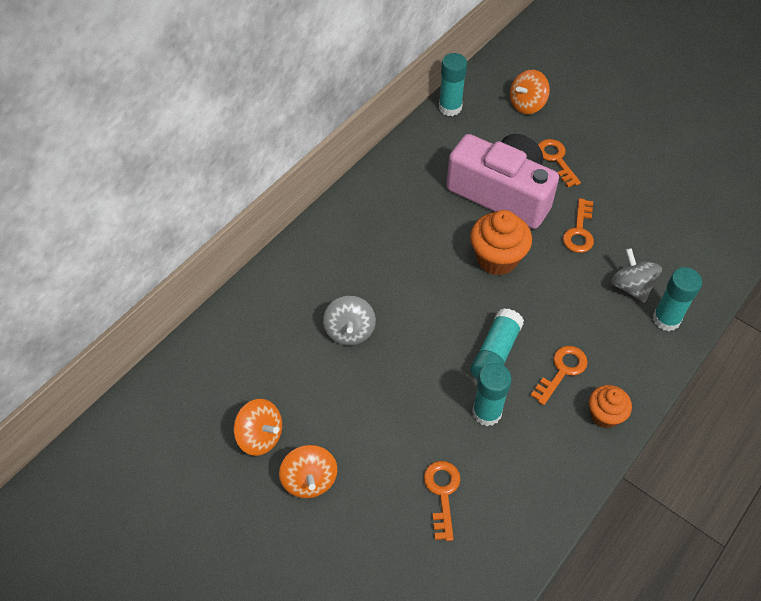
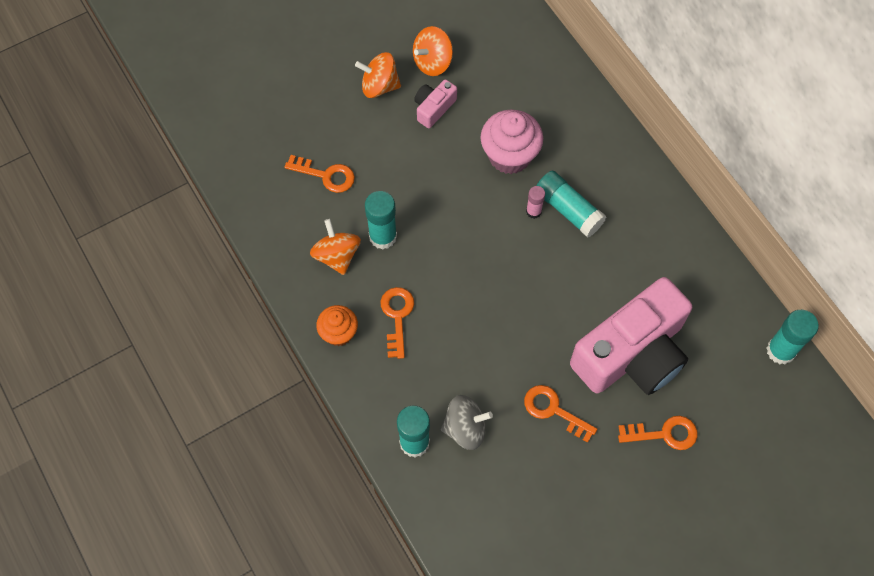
camera: 110 degrees right, 10 degrees up
(319, 416) = (434, 108): none -> pink camera
(350, 331) = (509, 156): grey spinning top -> pink cupcake
(402, 295) = (533, 211): none -> pink glue stick
(495, 353) = (439, 267): turquoise glue stick -> turquoise glue stick (568, 209)
(497, 258) = (546, 313): orange cupcake -> none
(527, 104) = (763, 440): orange spinning top -> orange spinning top (337, 256)
(562, 371) = (397, 317): orange key -> orange key turned 150 degrees counterclockwise

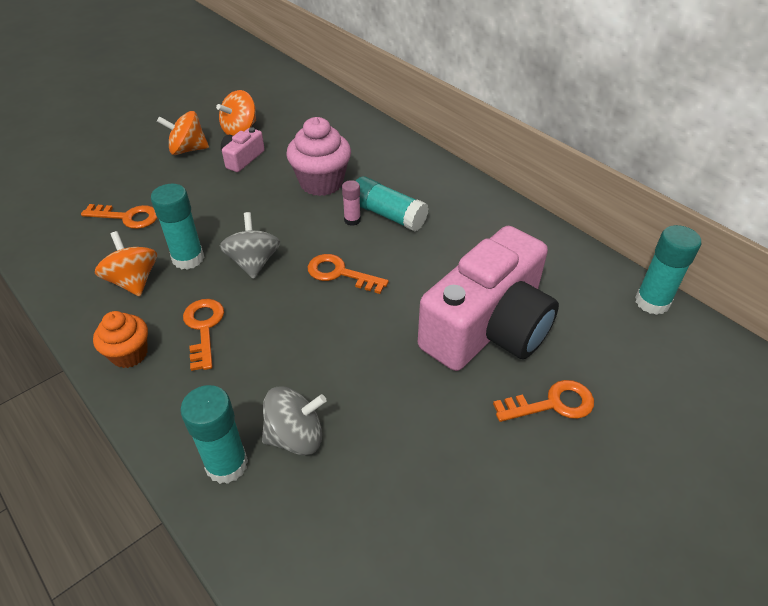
camera: 10 degrees left, 20 degrees down
(440, 250) = (253, 262): none -> grey spinning top
(554, 410) = (408, 398): orange key -> orange key (340, 273)

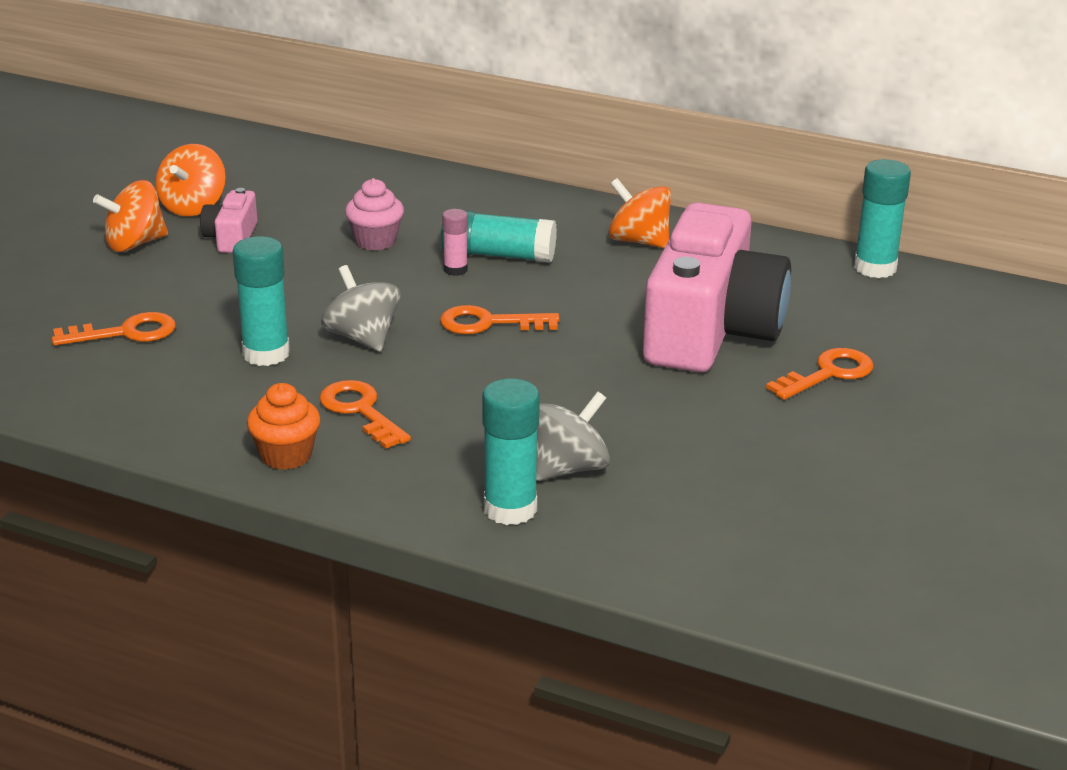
camera: 25 degrees left, 15 degrees down
(133, 281) = (212, 391): orange spinning top -> orange spinning top (639, 241)
(321, 183) = (375, 241): pink cupcake -> pink cupcake, size x0.62

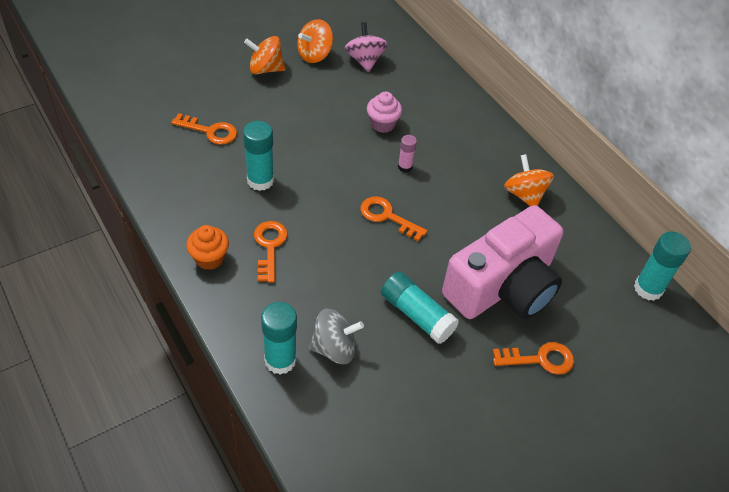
camera: 30 degrees right, 20 degrees up
(231, 238) = (314, 87): pink camera -> none
(274, 189) = (365, 60): none -> pink spinning top
(362, 338) = (315, 194): grey spinning top -> none
(498, 255) = (437, 167): turquoise glue stick -> turquoise glue stick (417, 315)

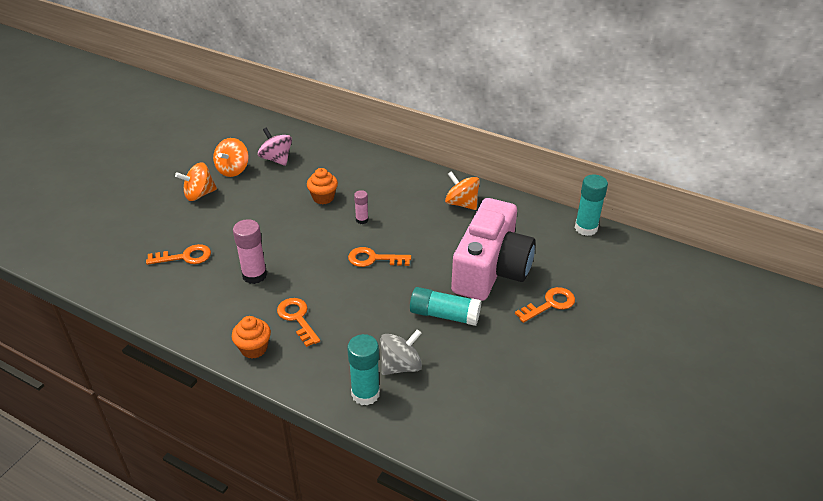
camera: 25 degrees left, 10 degrees down
(260, 180) = (254, 275): turquoise glue stick -> pink glue stick
(382, 124) = (323, 198): pink cupcake -> orange cupcake

